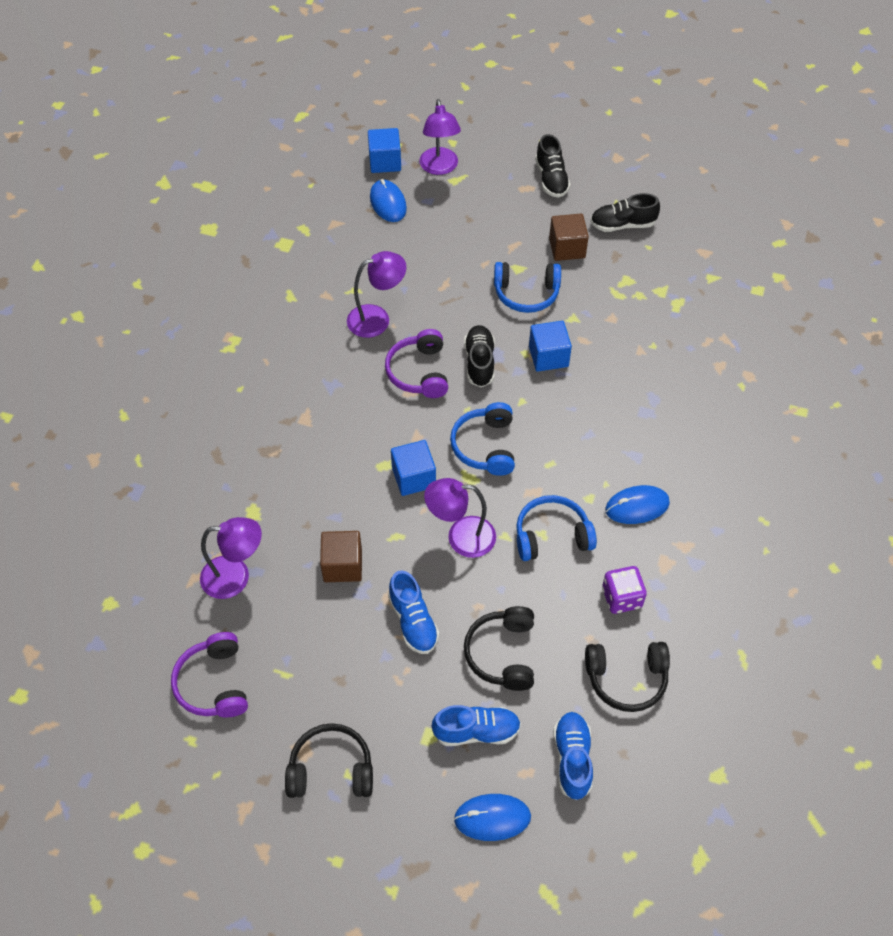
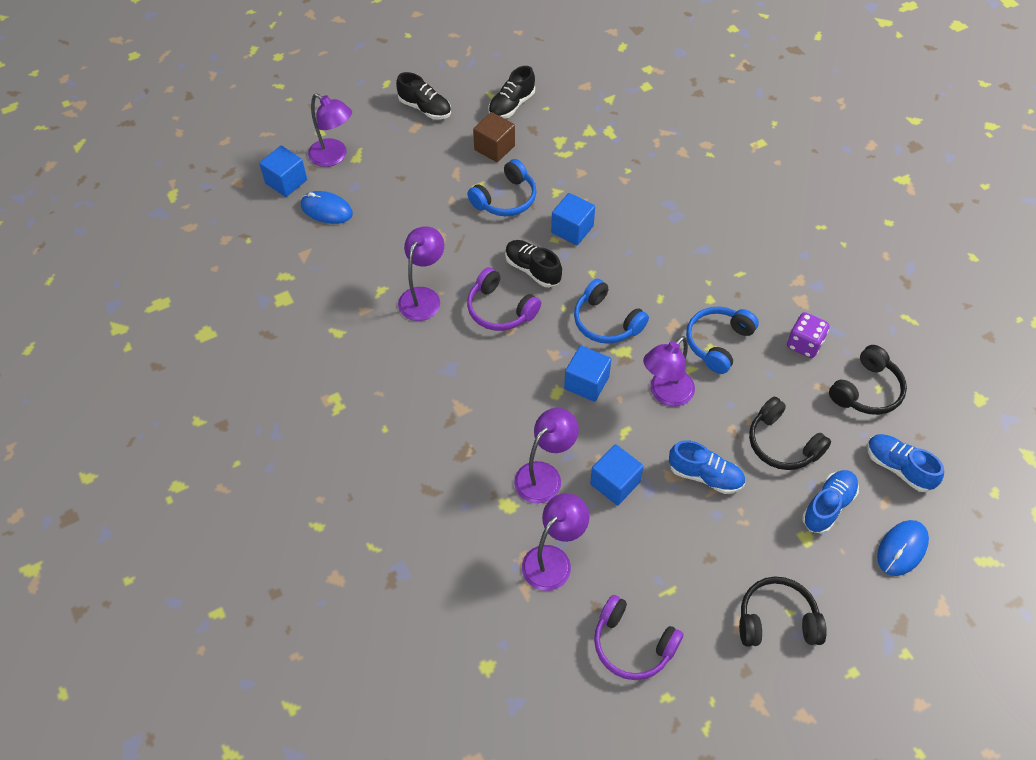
camera: 45 degrees left, 0 degrees up
(302, 515) = (544, 475): none -> purple lamp
(331, 769) = (777, 620): black headphones -> black headphones turned 45 degrees clockwise
(342, 565) = (615, 483): brown cube -> blue cube
(637, 506) = (743, 280): blue mouse -> none

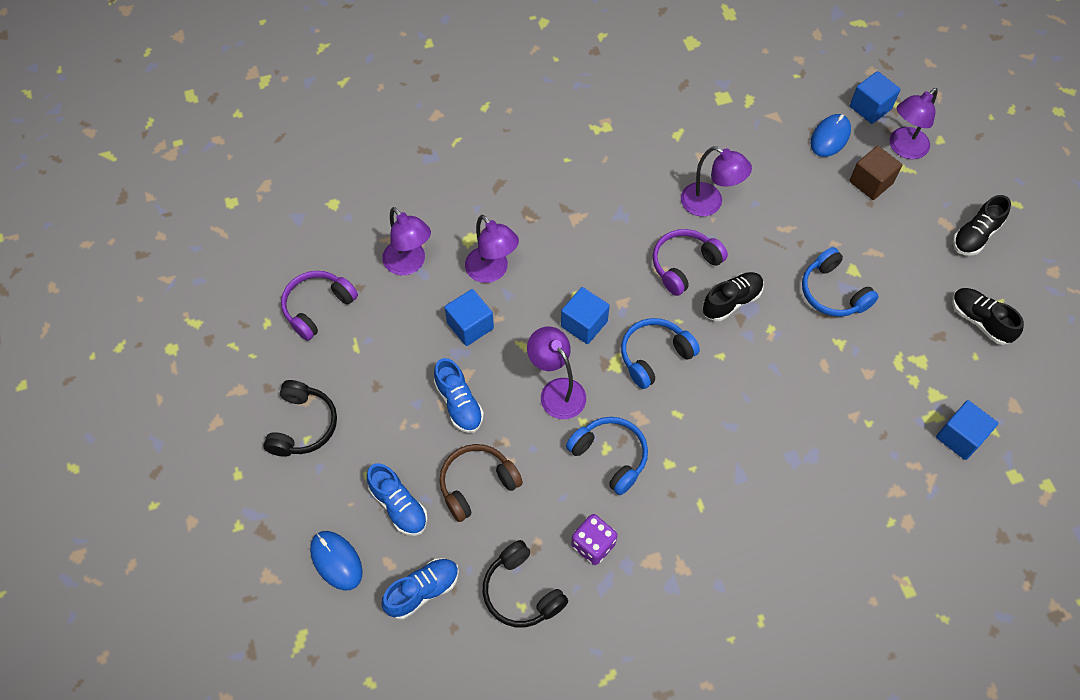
camera: 100 degrees right, 5 degrees up
(494, 148) = (910, 293): brown cube -> brown cube (871, 182)
(572, 229) = (783, 348): blue cube -> blue cube (960, 437)
(705, 476) = (459, 404): blue shoe -> blue shoe turned 60 degrees counterclockwise
(782, 444) = (477, 484): black headphones -> brown headphones

